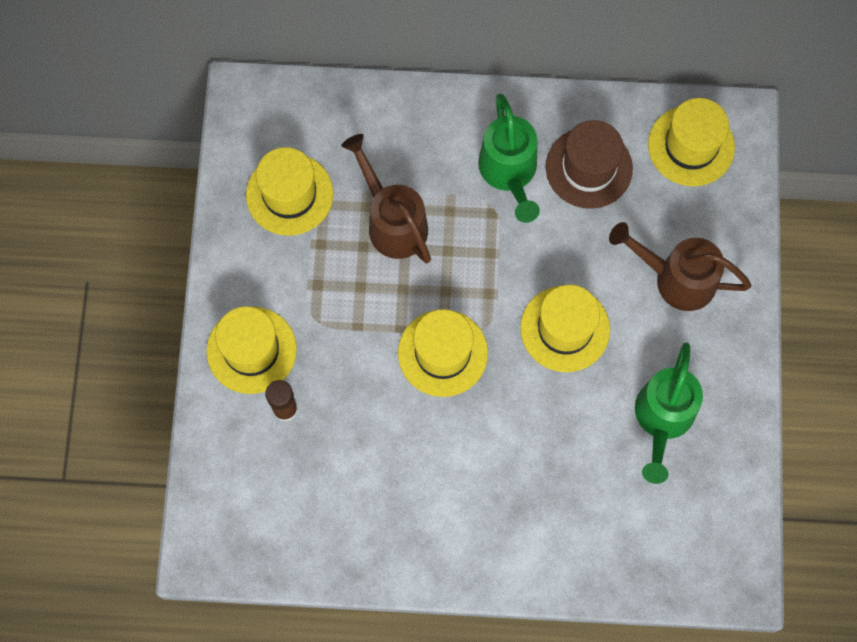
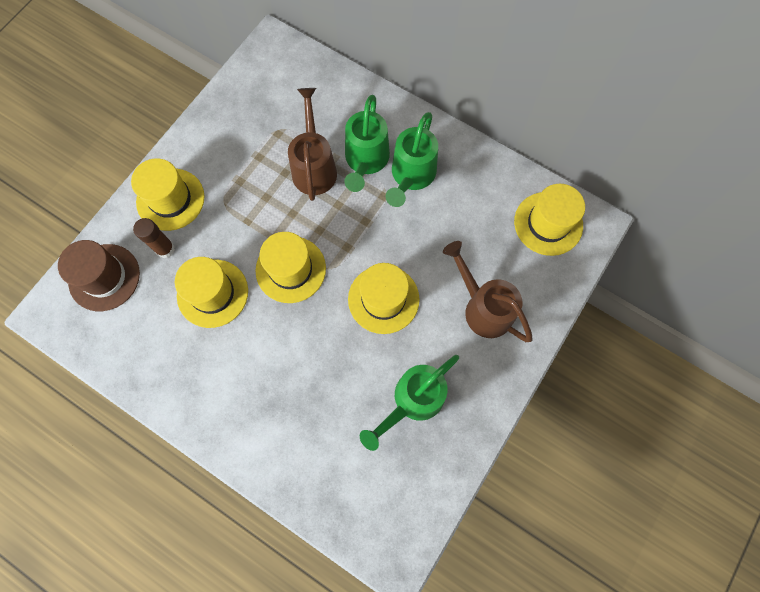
camera: 30 degrees right, 0 degrees up
(289, 194) = (260, 116): yellow hat -> yellow hat (212, 293)
(447, 182) = (365, 161): none -> green watering can
(588, 168) = (467, 201): brown hat -> brown hat (104, 277)

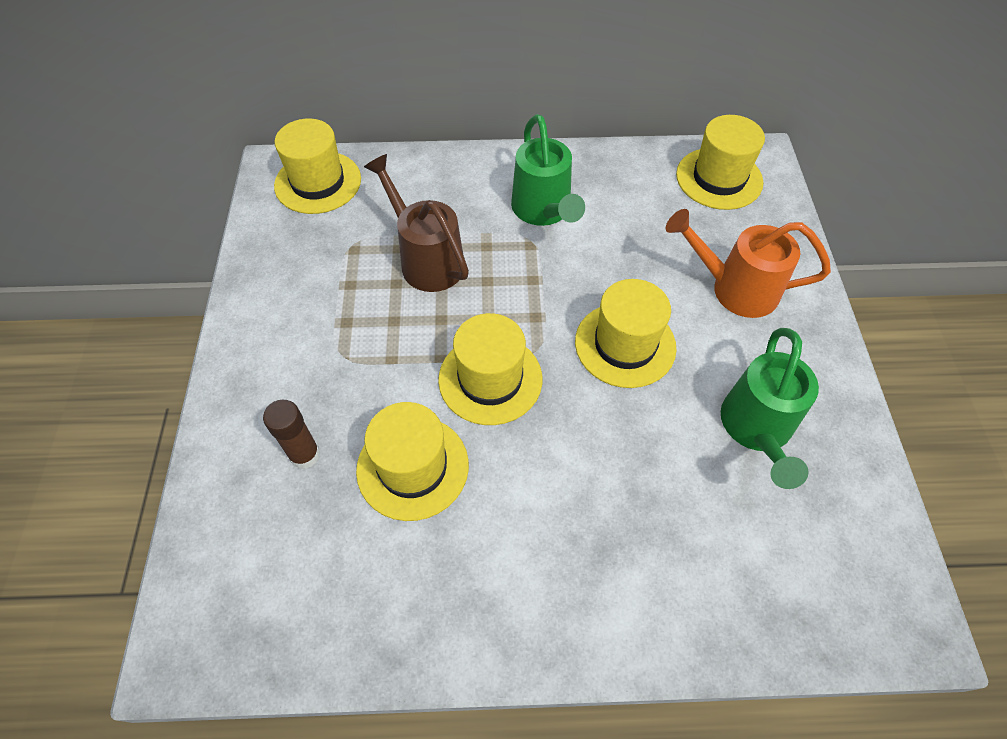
camera: 35 degrees left, 15 degrees down
(104, 277) = (239, 544): brown hat -> none
(170, 199) = (267, 393): yellow hat -> yellow hat (318, 182)
(365, 161) = (481, 223): green watering can -> none
(483, 308) = (735, 289): brown watering can -> orange watering can

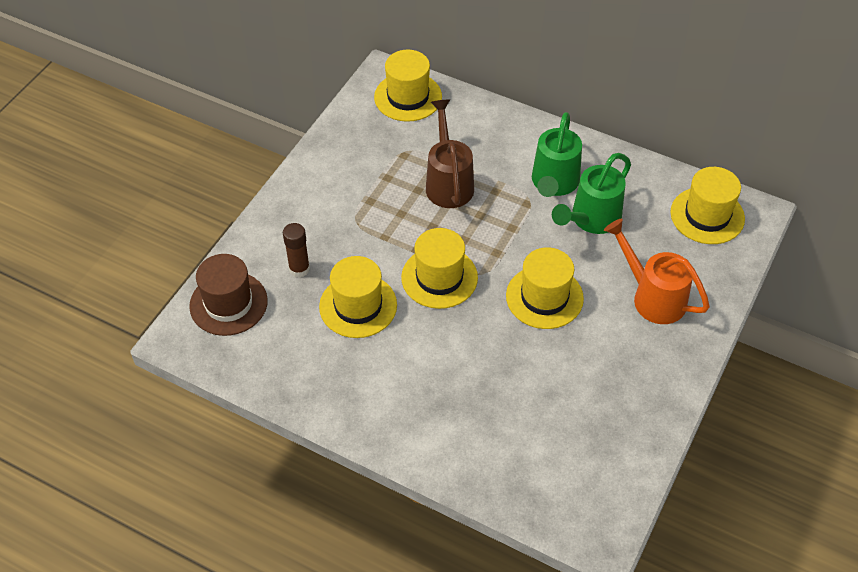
camera: 30 degrees right, 5 degrees down
(230, 556) = (228, 303): none -> brown hat
(756, 429) = (593, 388): green watering can -> green watering can (591, 219)

